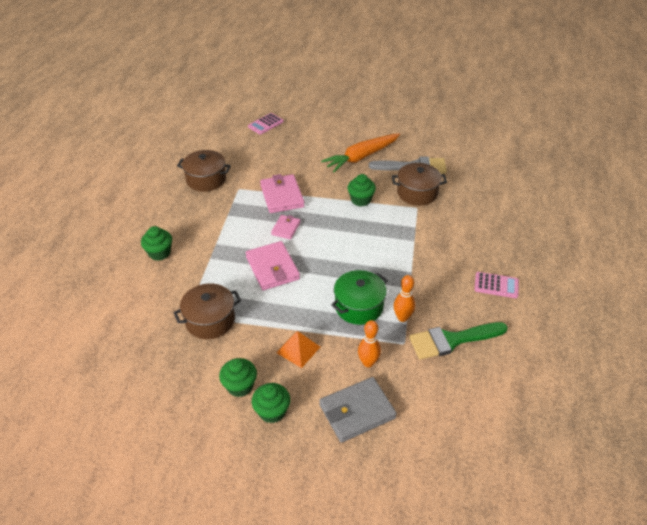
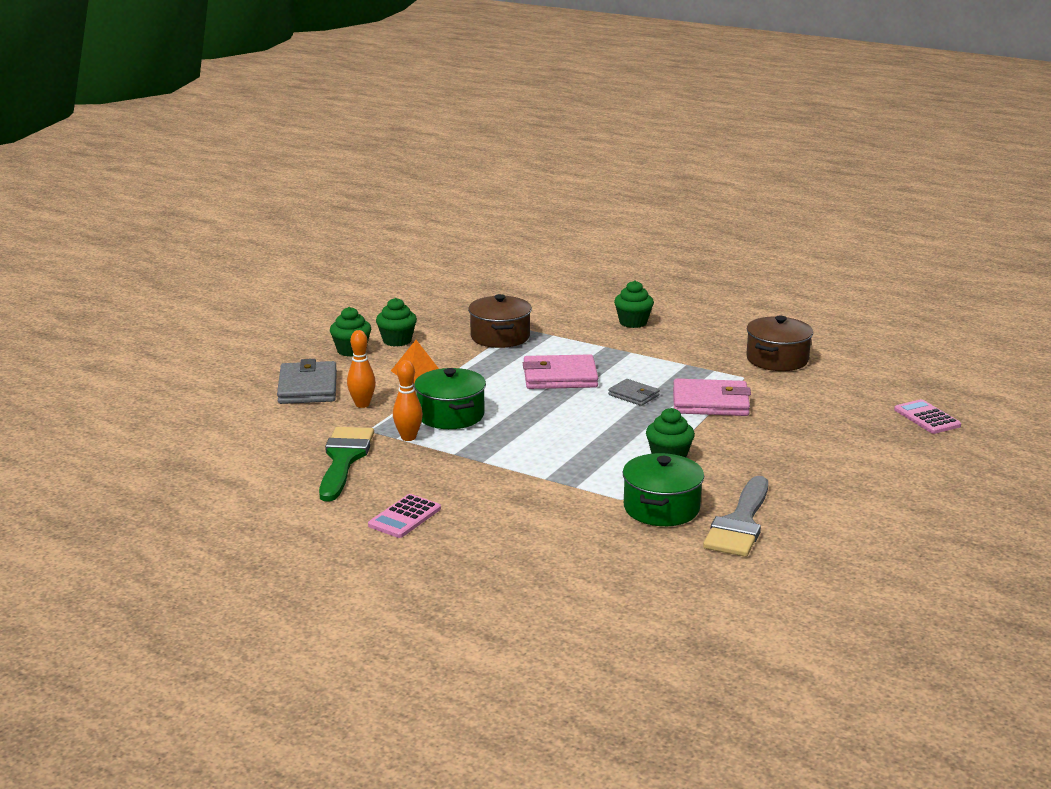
camera: 110 degrees right, 20 degrees down
(286, 228) = (633, 395): pink wallet -> grey wallet
(361, 157) = (791, 481): orange carrot -> none
(417, 193) = (661, 508): brown pot -> green pot

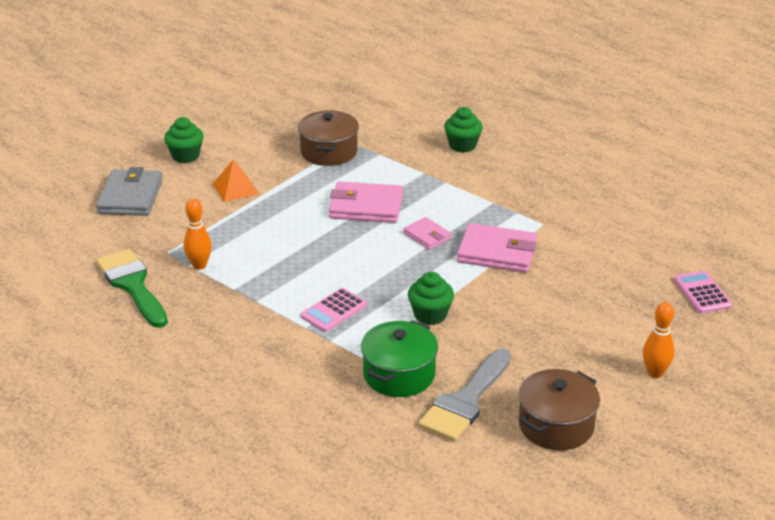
camera: 10 degrees right, 10 degrees up
(344, 459) = (132, 285): green brush -> green brush turned 45 degrees counterclockwise
(362, 404) = (172, 222): orange bowling pin -> orange bowling pin (655, 373)
(397, 341) = (231, 148): green cupcake -> none
(404, 517) = (162, 358): pink calculator -> pink calculator (333, 310)
(451, 415) = (247, 243): green pot -> none
(633, 395) = (427, 236): grey wallet -> pink wallet
(777, 359) = (584, 205): brown pot -> brown pot (556, 425)

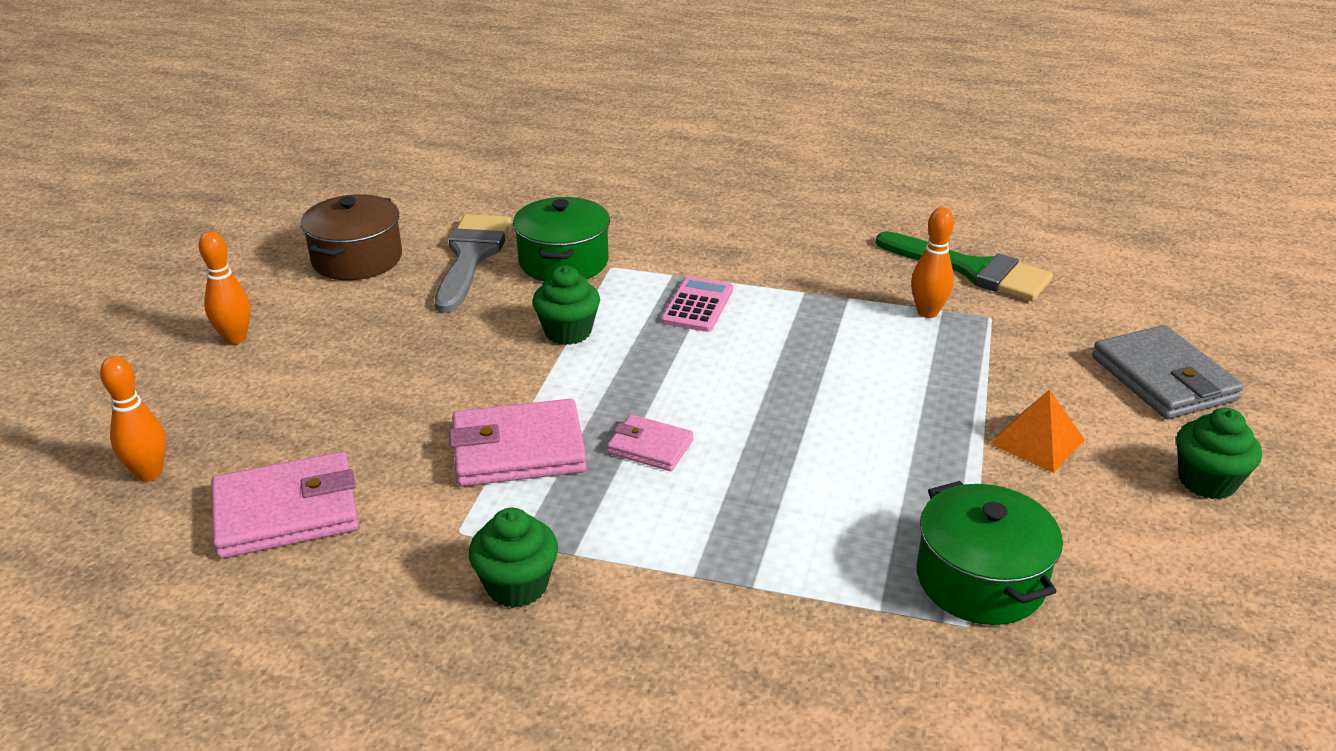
camera: 155 degrees right, 0 degrees up
(329, 152) = (980, 580): brown pot -> green pot
(366, 207) = (793, 472): pink wallet -> pink wallet (286, 512)
(462, 145) = (725, 702): green cupcake -> green cupcake (517, 585)
(702, 293) = (149, 473): pink calculator -> orange bowling pin

